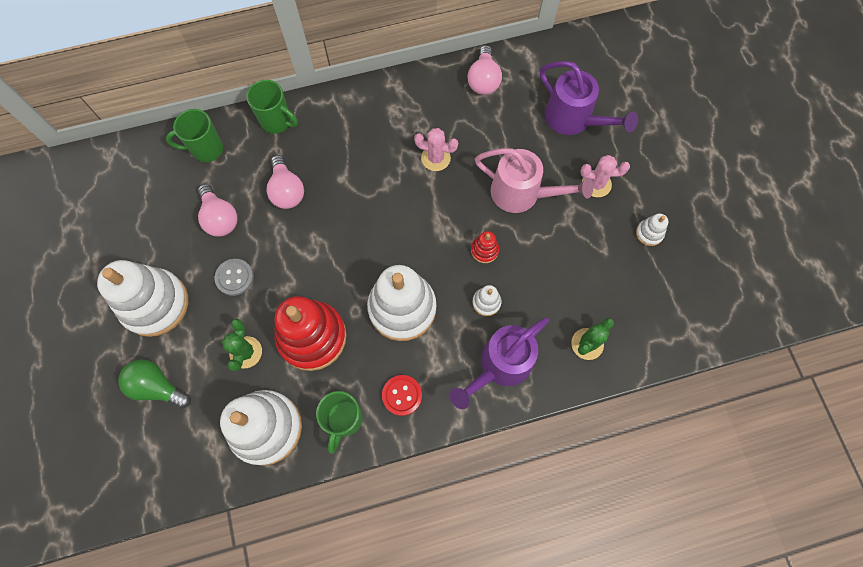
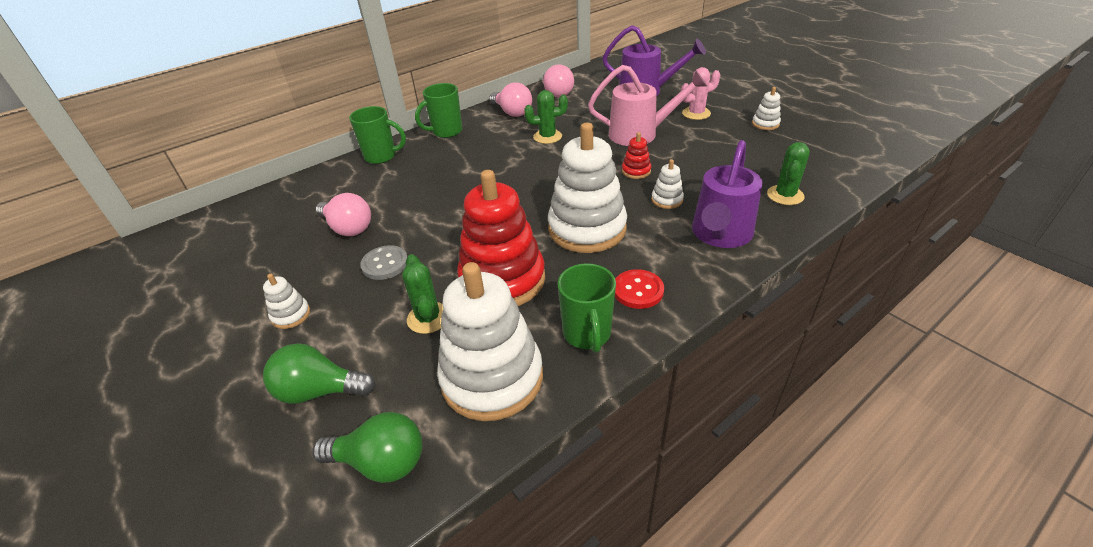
camera: 20 degrees left, 30 degrees down
(155, 304) = (291, 315): white stacking toy -> white stacking toy, size x0.42
(178, 461) = (380, 462): none -> green light bulb
(206, 149) = (314, 190): green mug -> green mug (446, 132)
(287, 191) = (414, 191): pink light bulb -> pink light bulb (512, 112)
(435, 158) = (547, 137): pink cactus -> green cactus

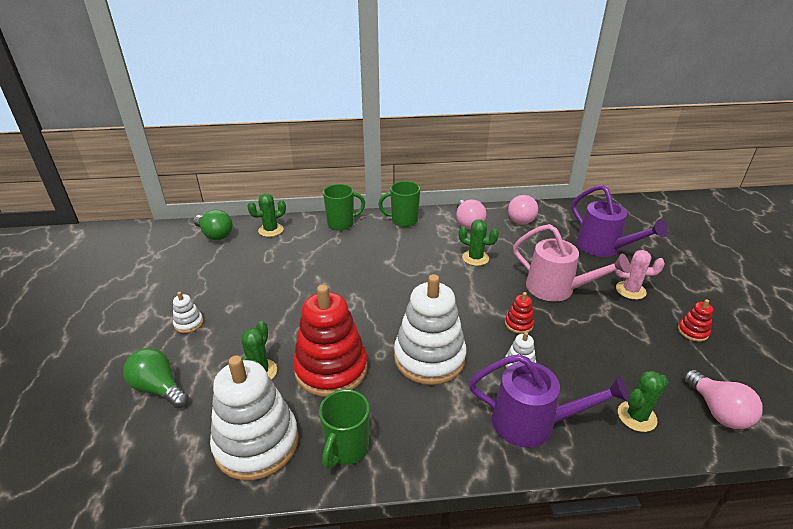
camera: 30 degrees right, 5 degrees down
(301, 191) = (271, 230): none -> green cactus
(348, 228) = (273, 274): pink light bulb -> pink light bulb (717, 411)
(380, 462) = (147, 460): green light bulb -> green light bulb (215, 235)
(381, 156) = (342, 224): green mug -> green mug turned 60 degrees counterclockwise
(385, 264) = (270, 314): grey button -> none
(638, 290) = (417, 434): red button -> none
(720, 235) = (533, 423): purple watering can -> purple watering can turned 135 degrees counterclockwise
(765, 124) = (692, 331): white stacking toy -> red stacking toy

